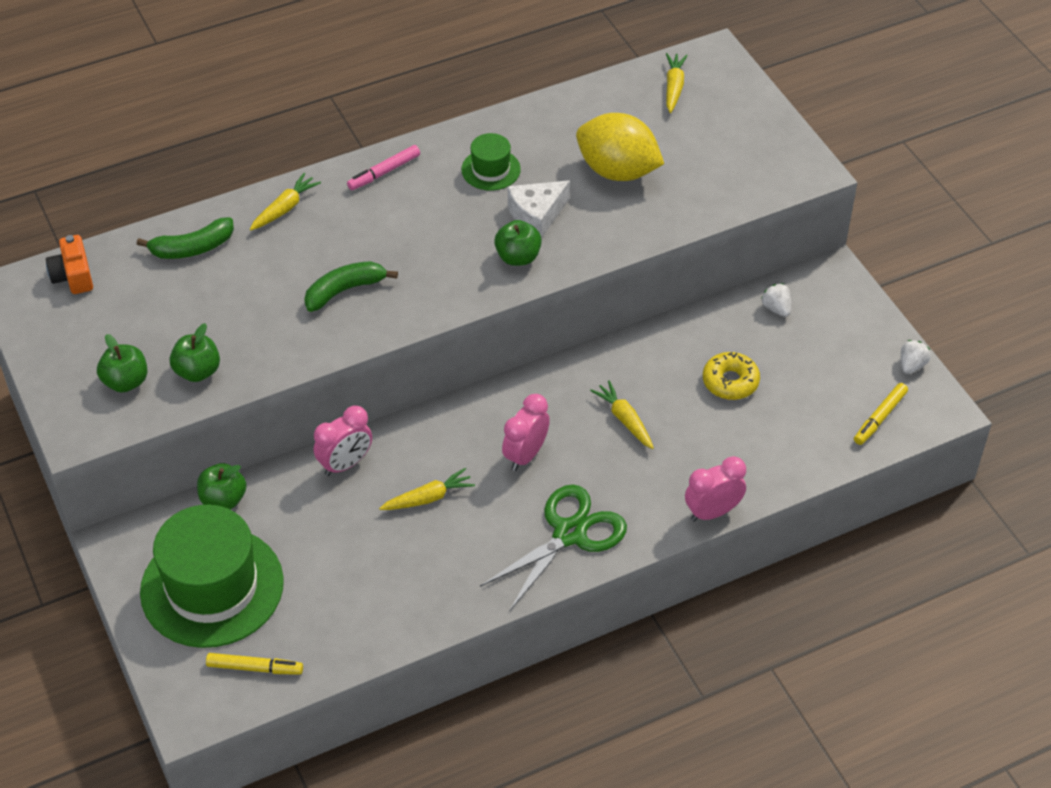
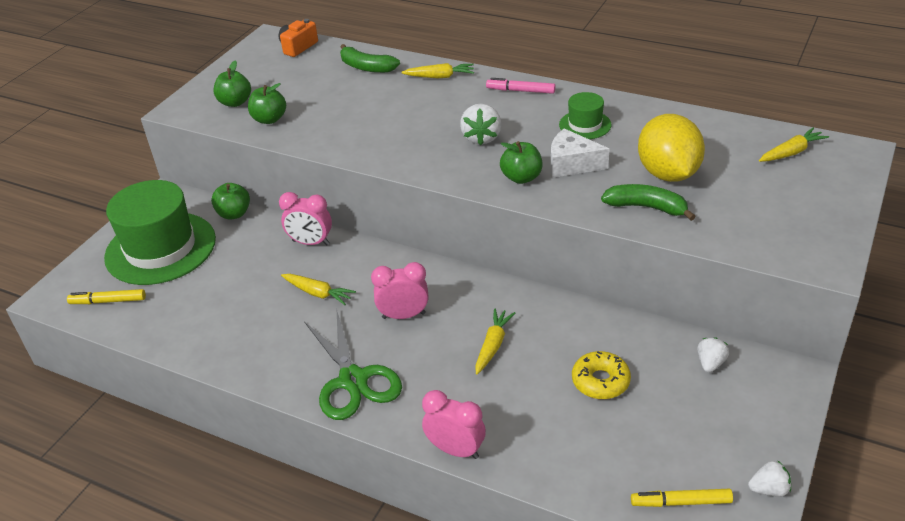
camera: 55 degrees right, 10 degrees down
(255, 668) = (108, 301): yellow marker -> yellow marker turned 120 degrees clockwise
(344, 290) = (399, 131): green banana -> green banana (646, 207)
(427, 244) = (481, 138): none -> white strawberry
(569, 534) = (353, 380): green scissors -> green scissors turned 60 degrees clockwise

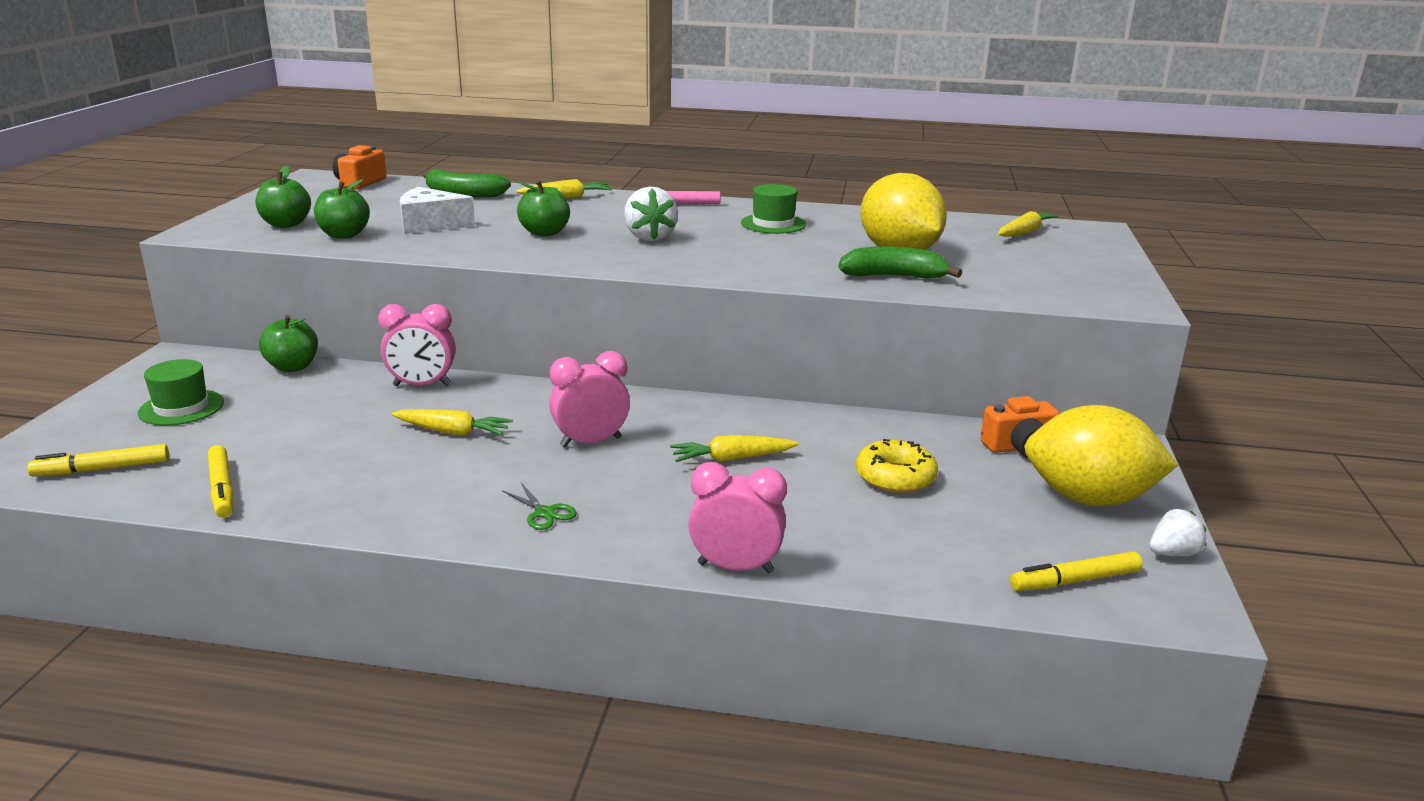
camera: 20 degrees left, 15 degrees down
(160, 248) = (181, 407): green hat -> green hat, size x0.47
(170, 329) = (222, 489): none -> yellow marker
(353, 380) = (544, 513): green scissors -> green scissors, size x0.40
(493, 345) = (732, 458): yellow carrot -> yellow carrot turned 105 degrees counterclockwise
(521, 177) = (722, 263): green apple -> green apple (545, 233)
(571, 164) = (778, 251): white cheese -> white cheese (430, 225)
(710, 363) = (1020, 448): white strawberry -> orange camera
(735, 425) = (1089, 499): none -> yellow lemon

